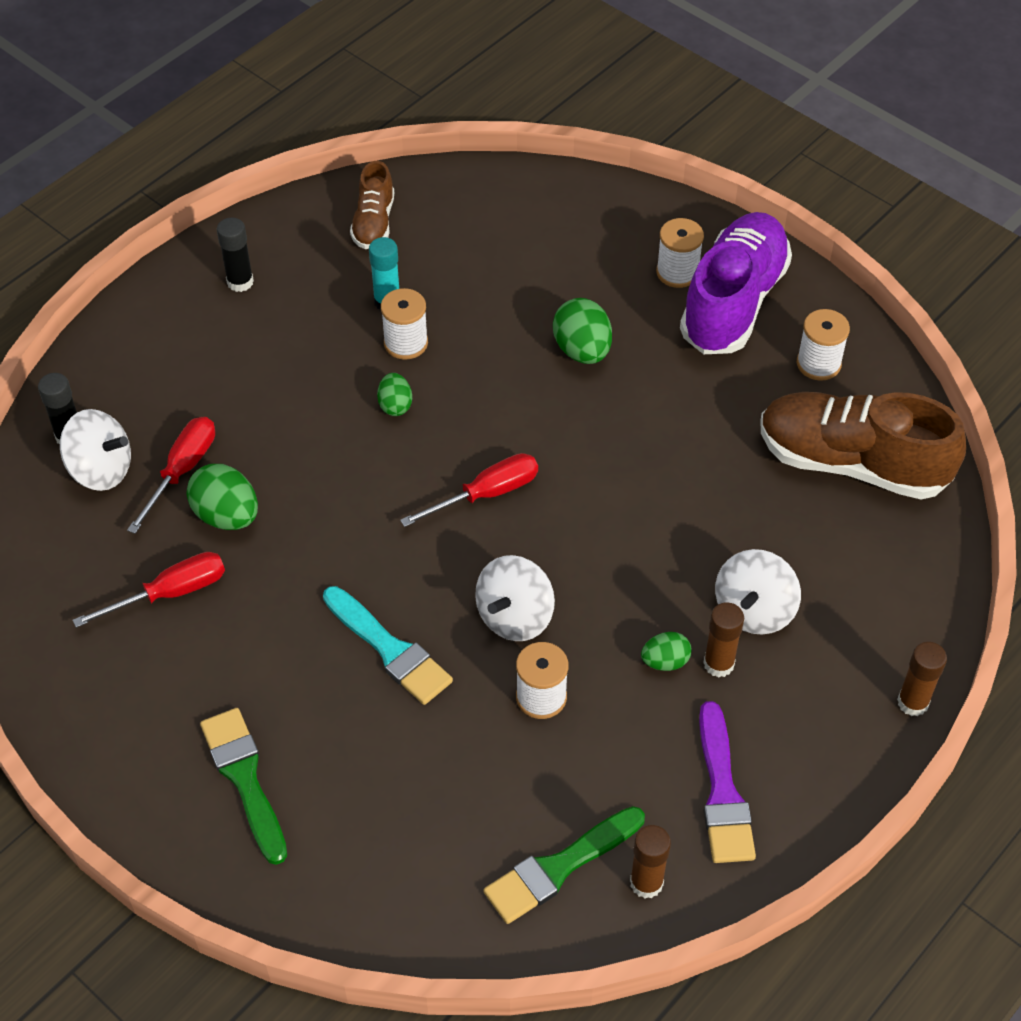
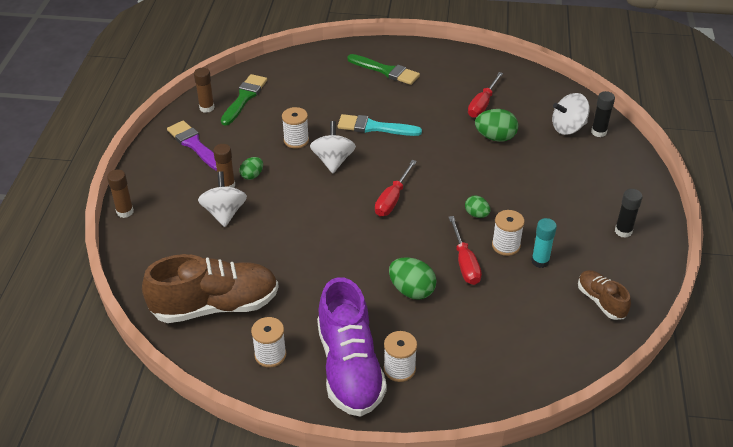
camera: 145 degrees right, 10 degrees down
(182, 471) = (535, 143): red screwdriver -> red screwdriver (465, 262)

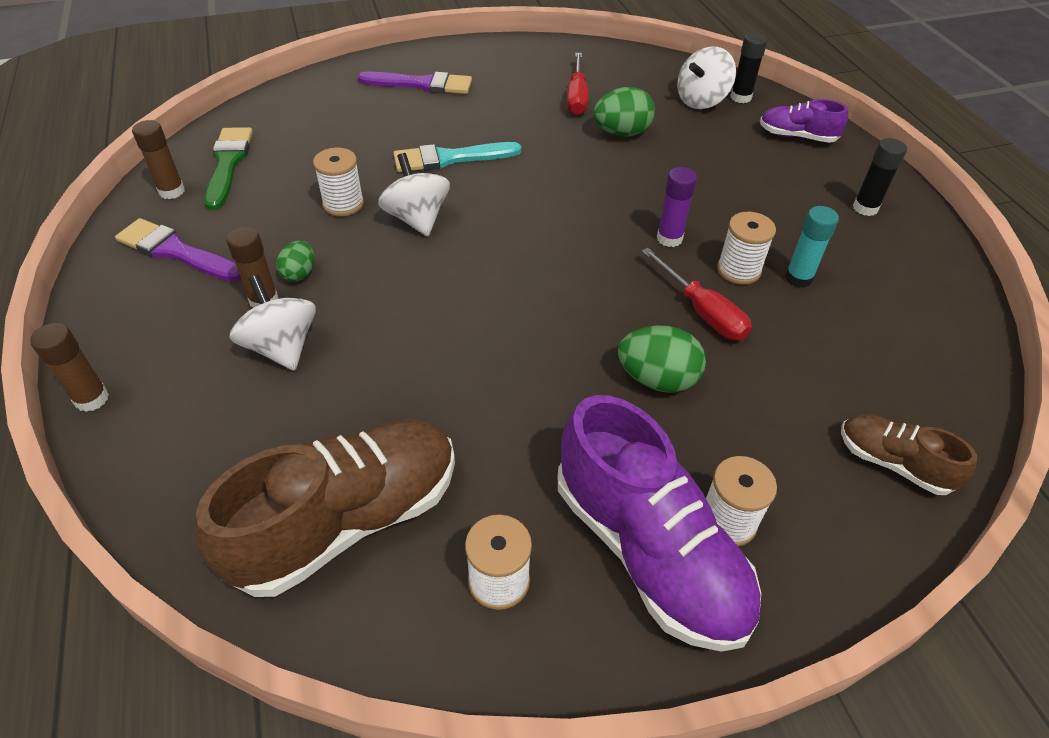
camera: 25 degrees left, 5 degrees up
(386, 71) = (421, 84): green brush -> purple brush
(392, 199) = (539, 249): red screwdriver -> none
(476, 214) = (669, 238): green egg -> purple glue stick
(601, 301) = (916, 309): brown shoe -> brown shoe (893, 463)
(616, 170) = (797, 136): none -> purple shoe

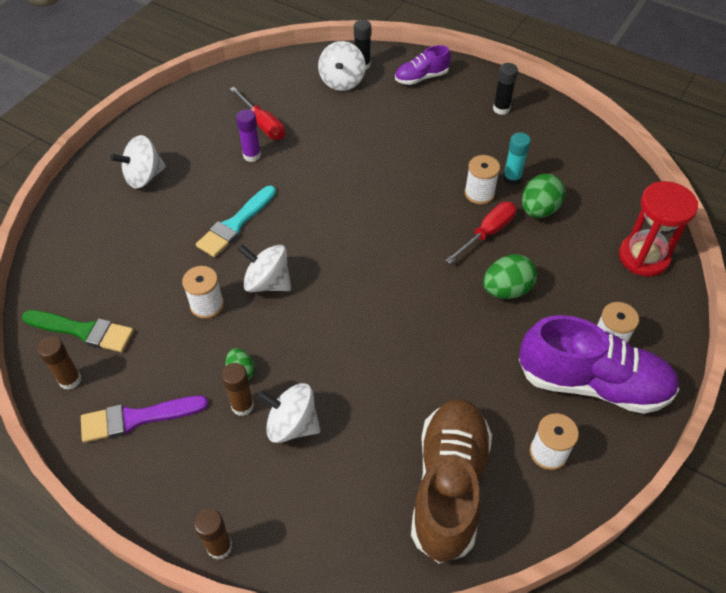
camera: 40 degrees left, 5 degrees up
(228, 164) = (83, 331): green brush -> green brush turned 150 degrees clockwise
(421, 84) = (144, 177): purple brush -> white spinning top
(621, 133) = (321, 136): green egg -> green egg (539, 210)
(669, 238) = (425, 196): purple glue stick -> purple glue stick (252, 155)
(702, 311) = (487, 233): red screwdriver -> red screwdriver turned 60 degrees counterclockwise
(893, 463) = (643, 257): brown shoe -> red hourglass

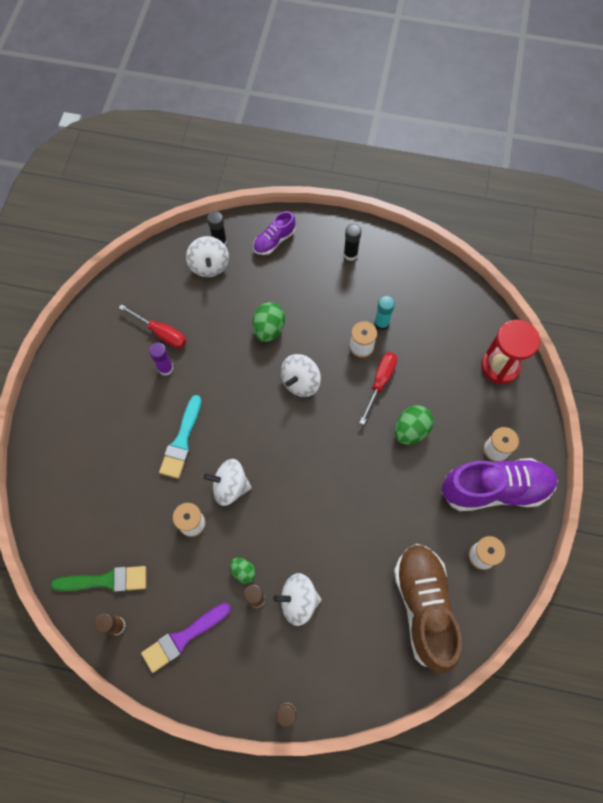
camera: 20 degrees left, 15 degrees up
(144, 177) = (84, 420): white spinning top -> white spinning top (300, 382)
(539, 210) = (411, 347): green egg -> green egg (269, 329)

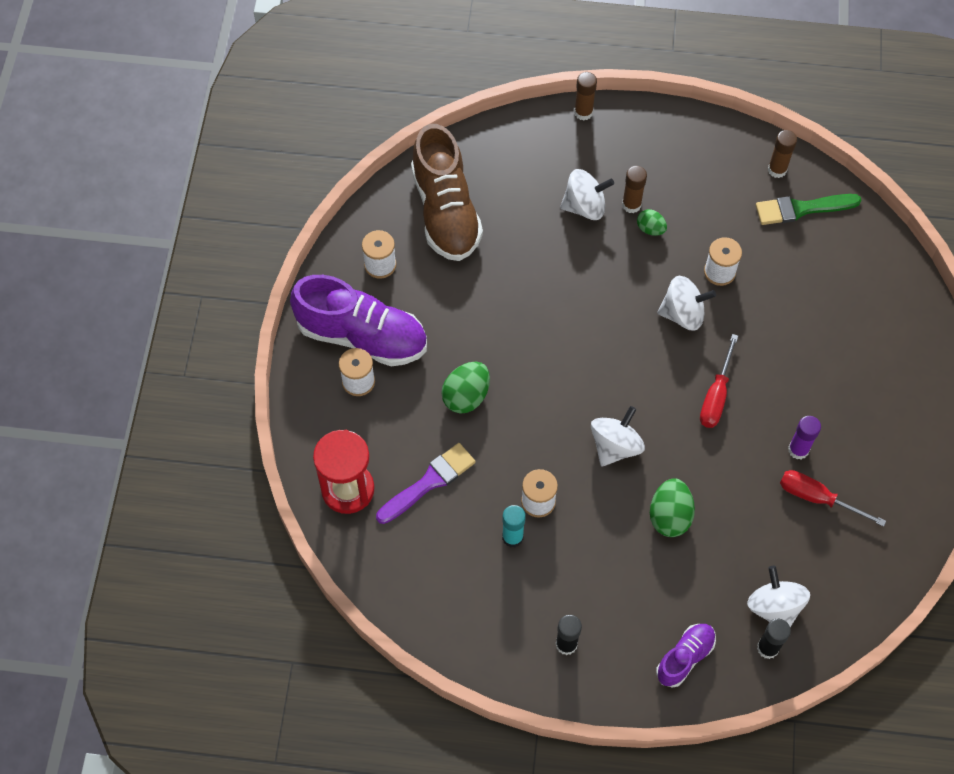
camera: 175 degrees right, 5 degrees down
(182, 441) = (754, 361): turquoise brush -> none
(183, 638) = (703, 165): purple brush -> purple brush (429, 482)
(380, 382) = (509, 454): red screwdriver -> red screwdriver (716, 395)
(495, 489) = (362, 336): purple shoe -> purple shoe turned 150 degrees counterclockwise

